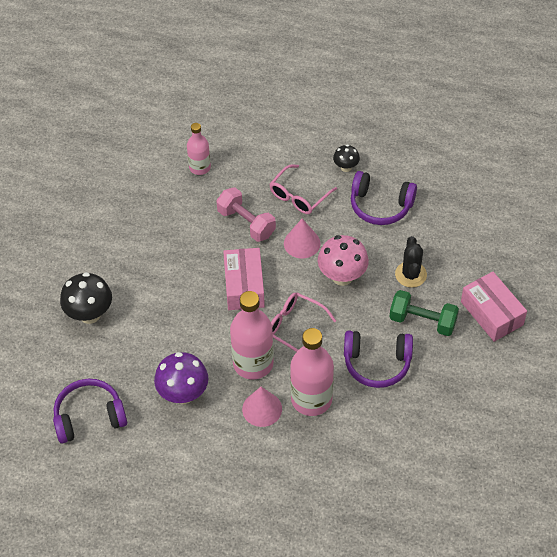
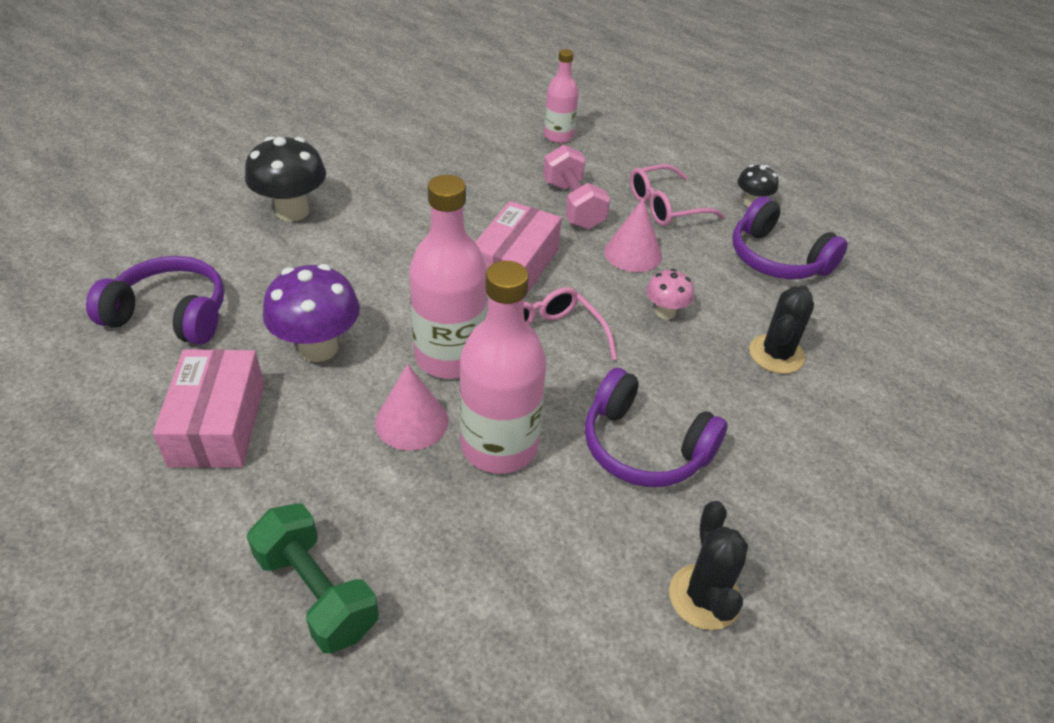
camera: 25 degrees right, 10 degrees down
(342, 276) = (665, 312): pink mushroom -> pink mushroom, size x0.56
(422, 321) = (760, 423): green dumbbell -> green dumbbell (317, 592)
(441, 422) = (704, 597): none -> black cactus
(491, 313) = (894, 466): pink box -> pink box (218, 424)

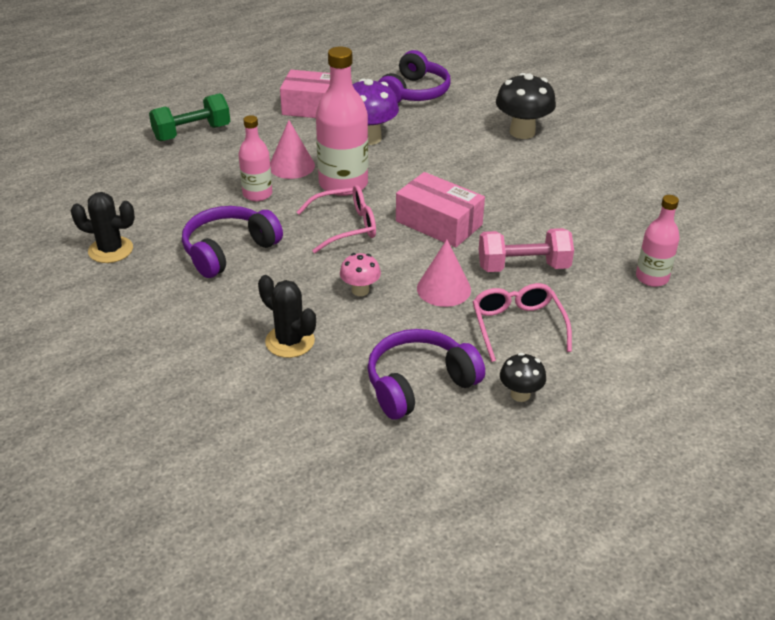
camera: 105 degrees right, 5 degrees down
(499, 446) = (257, 194): pink bottle -> pink bottle, size x0.59

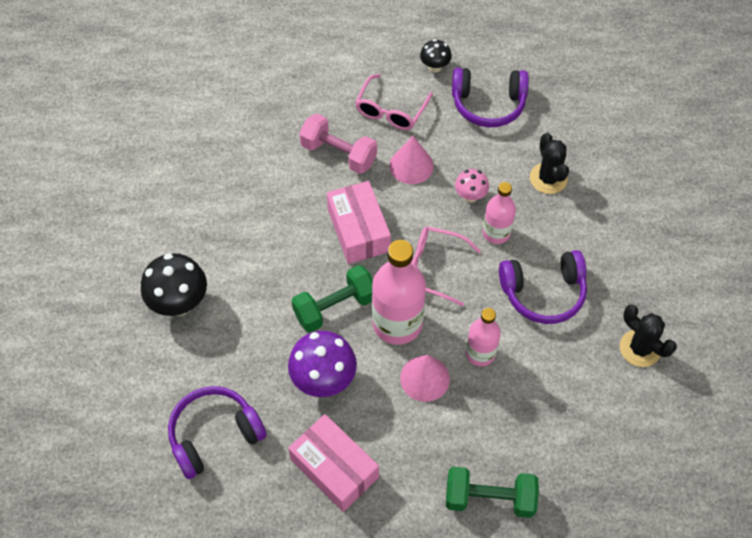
camera: 145 degrees left, 20 degrees up
(403, 173) = (335, 307): none -> green dumbbell
(652, 278) = (264, 98): pink bottle -> pink bottle (496, 233)

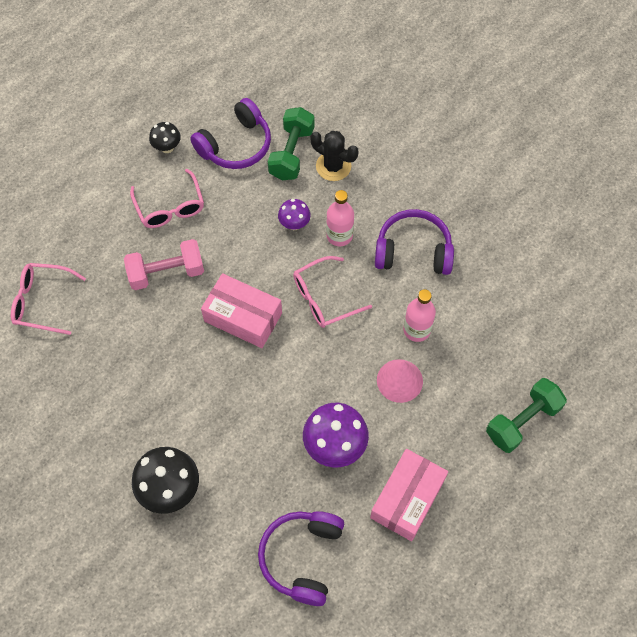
camera: 45 degrees left, 5 degrees up
(235, 104) = (42, 302): none -> pink glasses
(334, 468) = (407, 499): pink box -> pink box turned 60 degrees counterclockwise
(335, 307) = (287, 387): green dumbbell -> green dumbbell (292, 153)
(397, 323) = (341, 359): pink bottle -> none
(411, 165) = (229, 236): pink cone -> none
(470, 196) = (294, 224): pink mushroom -> purple mushroom
(543, 293) = (413, 251): purple headphones -> purple headphones turned 120 degrees counterclockwise
(640, 348) = (509, 235): black cactus -> none

